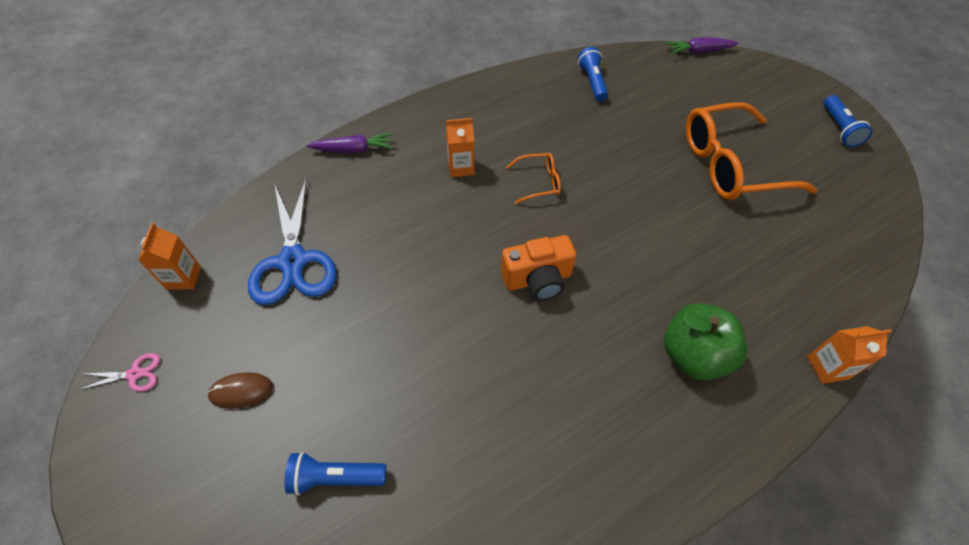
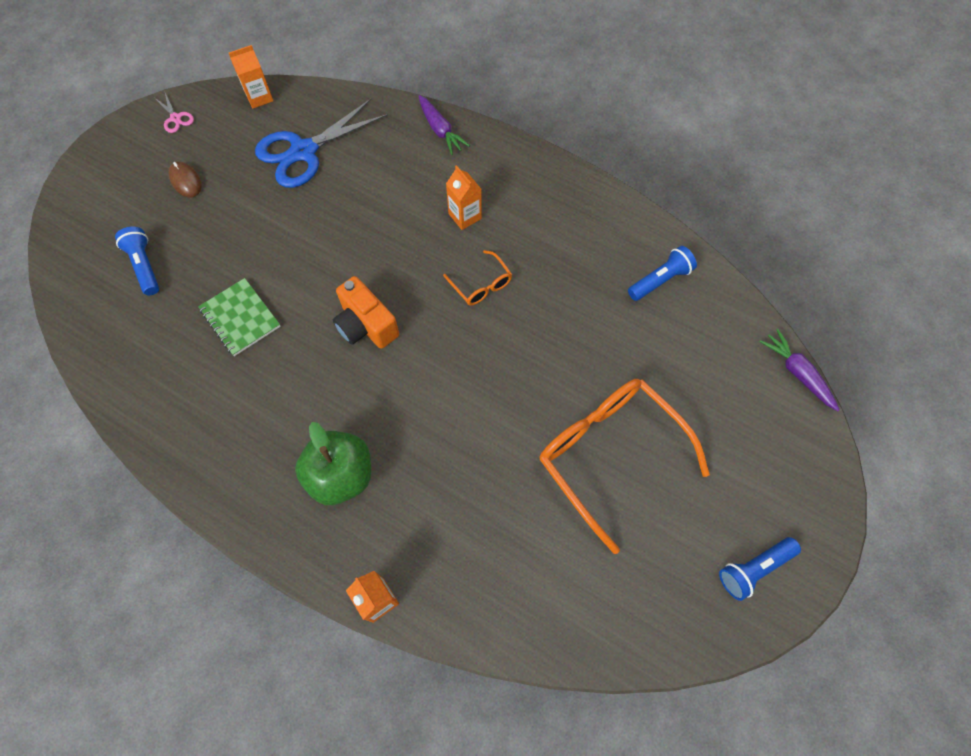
camera: 65 degrees right, 10 degrees up
(470, 390) = (240, 318): none -> green notebook

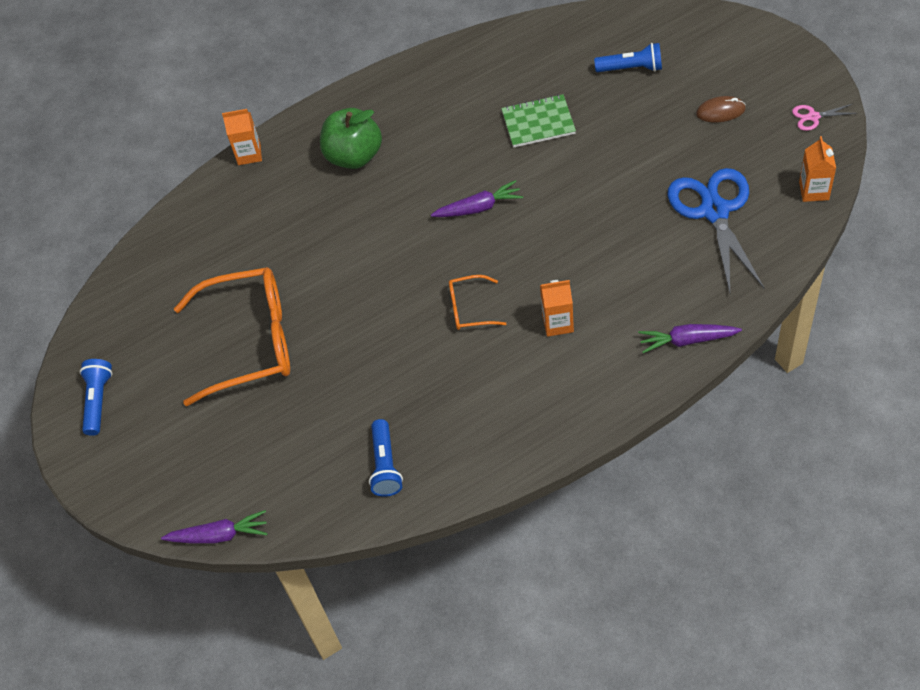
camera: 125 degrees right, 10 degrees down
(366, 325) = (478, 208): orange camera -> purple carrot

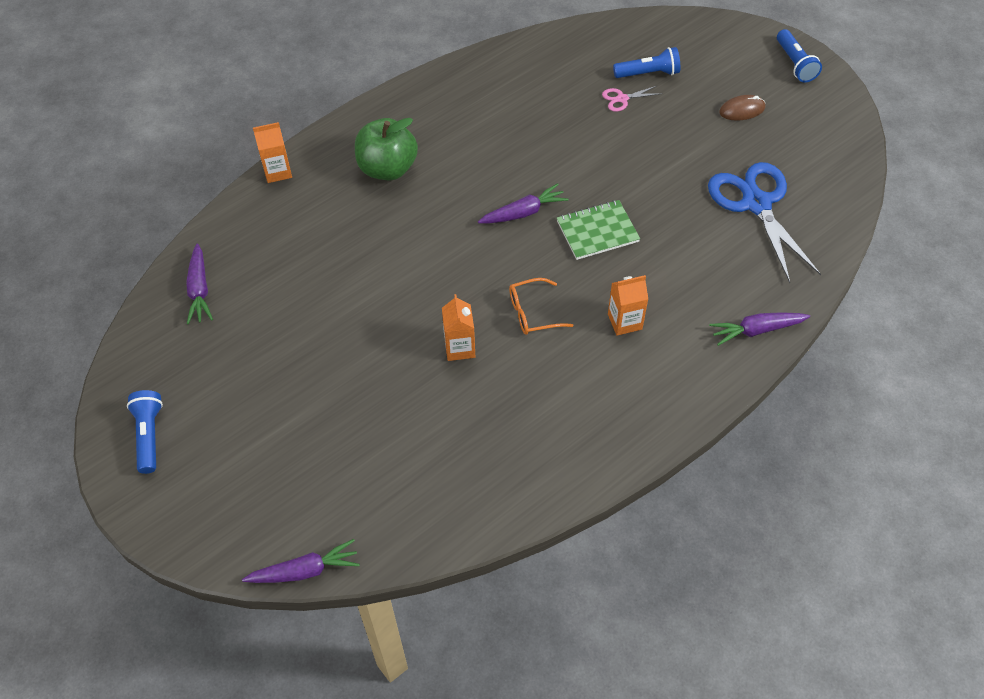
camera: 15 degrees left, 0 degrees up
(161, 267) = (199, 290): none -> purple carrot
(248, 342) = (306, 362): orange glasses -> none
(385, 465) = (473, 480): blue flashlight -> blue flashlight (795, 64)
(538, 123) = (567, 128): green notebook -> green notebook (597, 231)
(813, 117) = (830, 111): pink scissors -> pink scissors (622, 99)
(814, 191) = (846, 180): orange carton -> orange carton (459, 348)

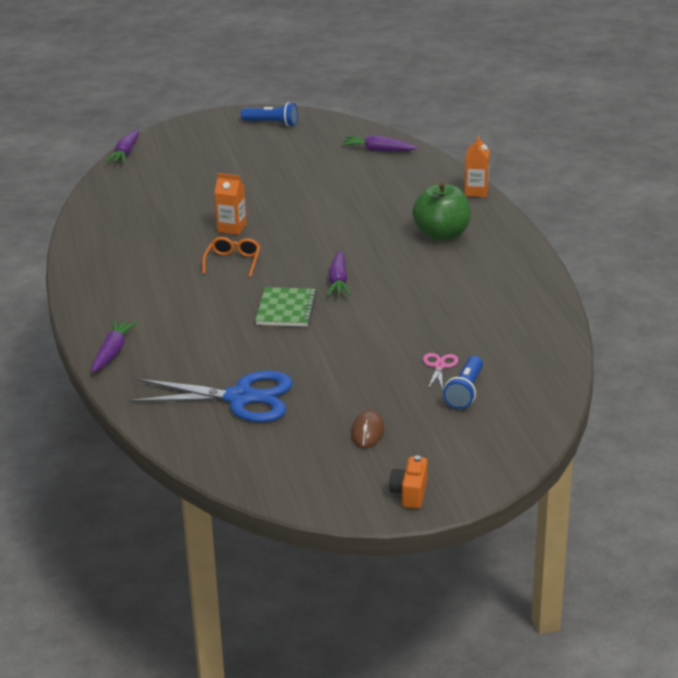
camera: 115 degrees right, 25 degrees down
(624, 321) = (184, 297): orange carton -> none
(795, 64) = (410, 493): blue flashlight -> orange camera

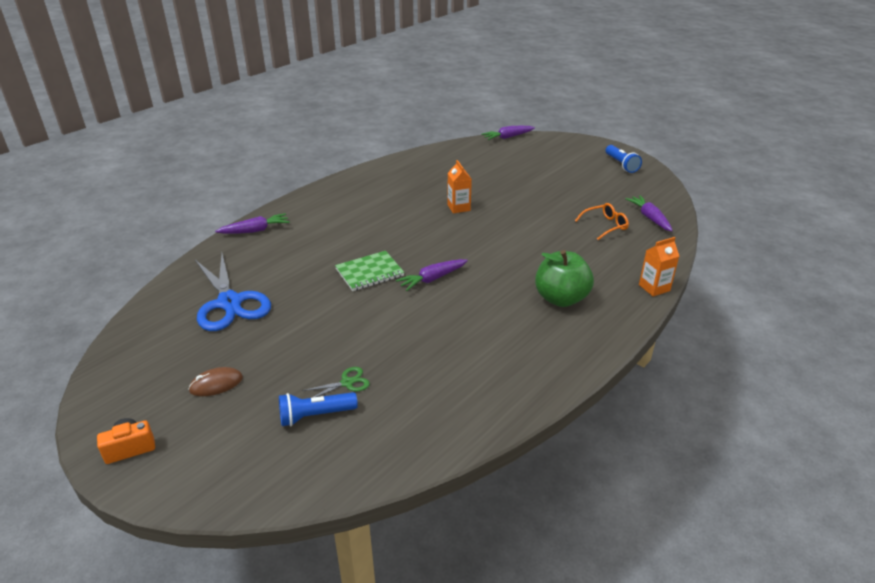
camera: 55 degrees right, 5 degrees up
(233, 262) = (413, 226): orange glasses -> orange glasses (604, 226)
(439, 366) = (347, 383): pink scissors -> green scissors

